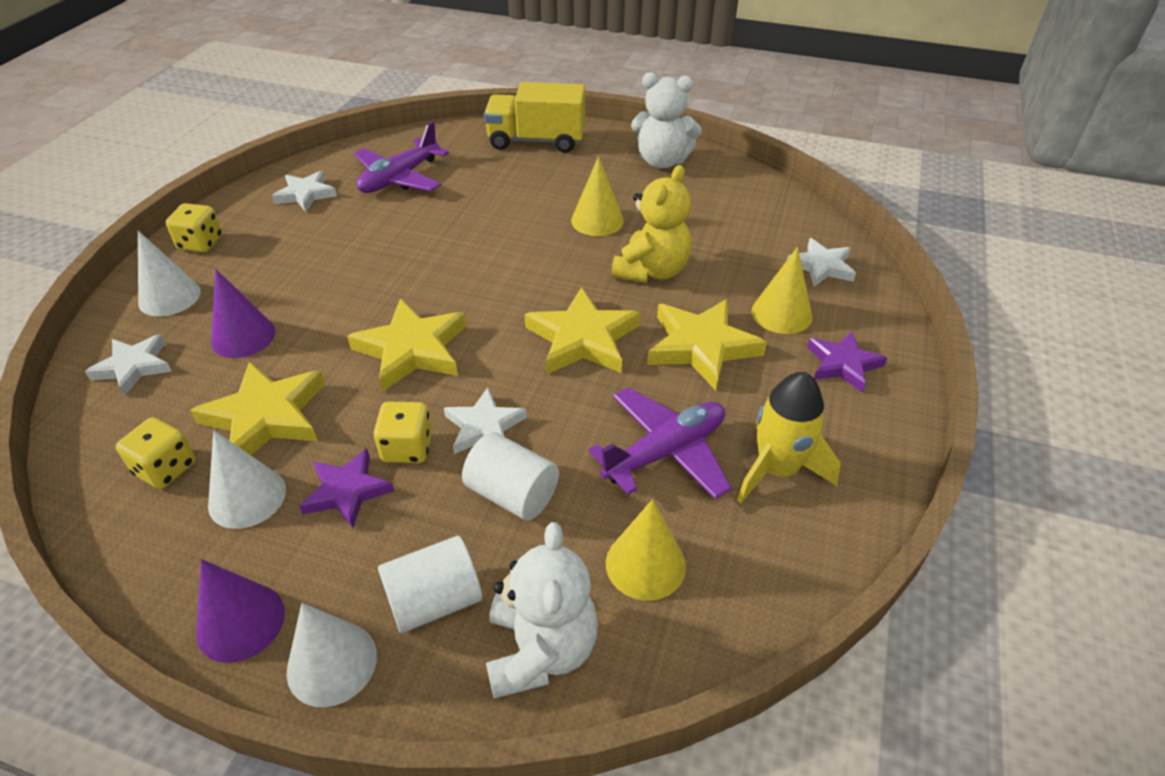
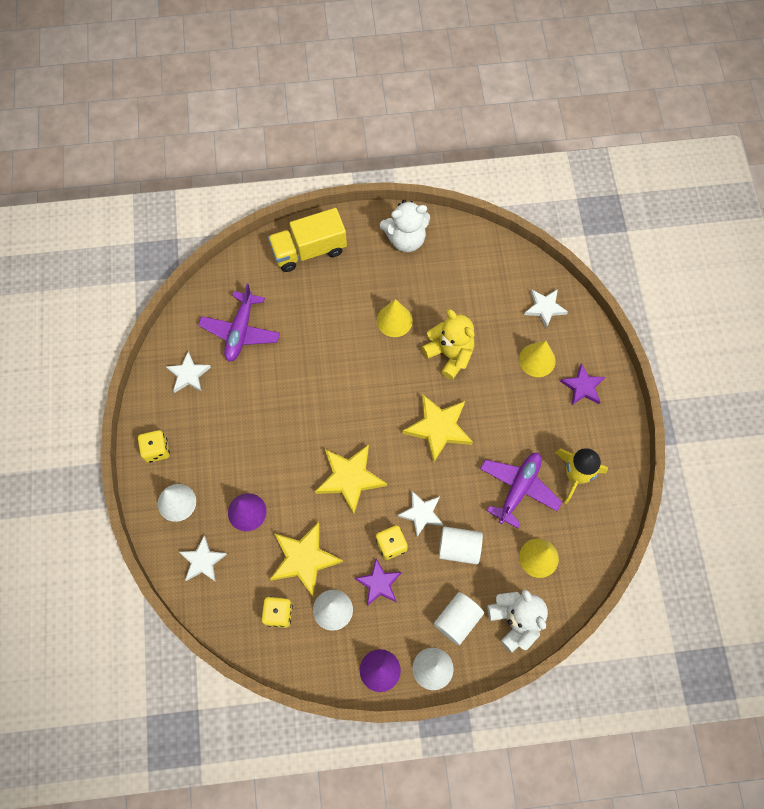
camera: 25 degrees left, 25 degrees up
(651, 271) = (450, 354): yellow teddy bear -> yellow teddy bear turned 45 degrees counterclockwise
(701, 346) = (504, 406): yellow star -> none

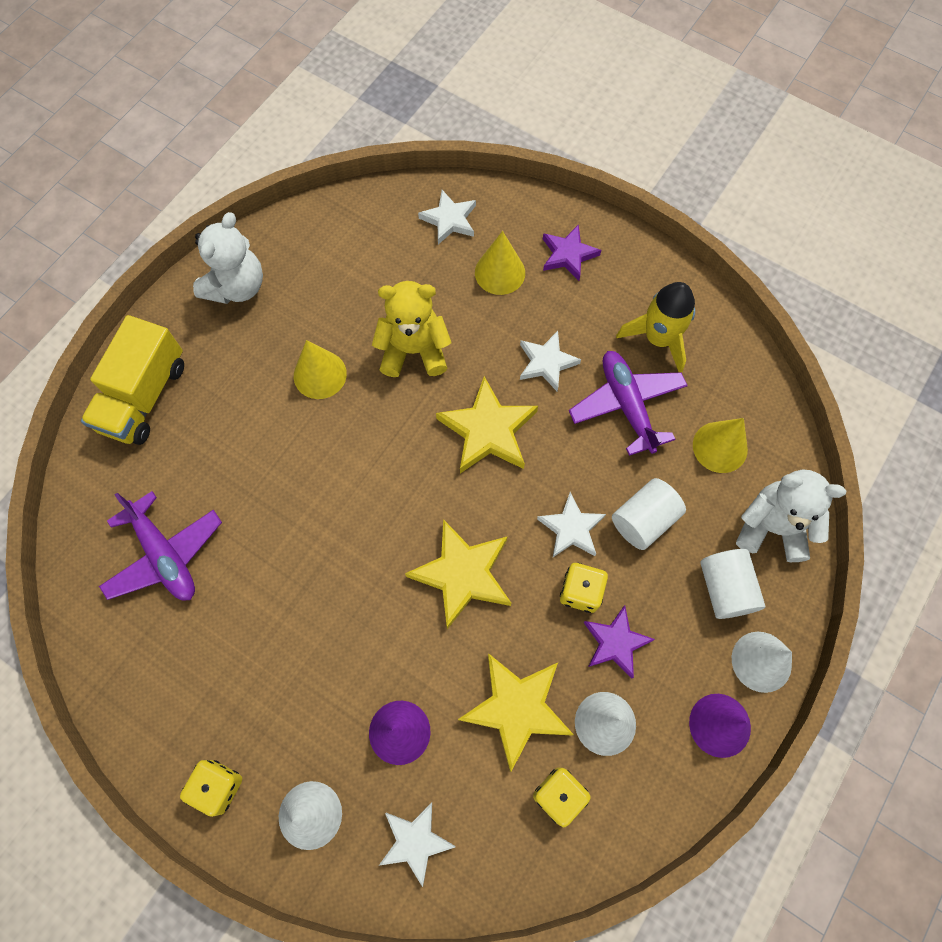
camera: 50 degrees left, 0 degrees up
(188, 374) = (158, 664): white star -> white star (546, 362)

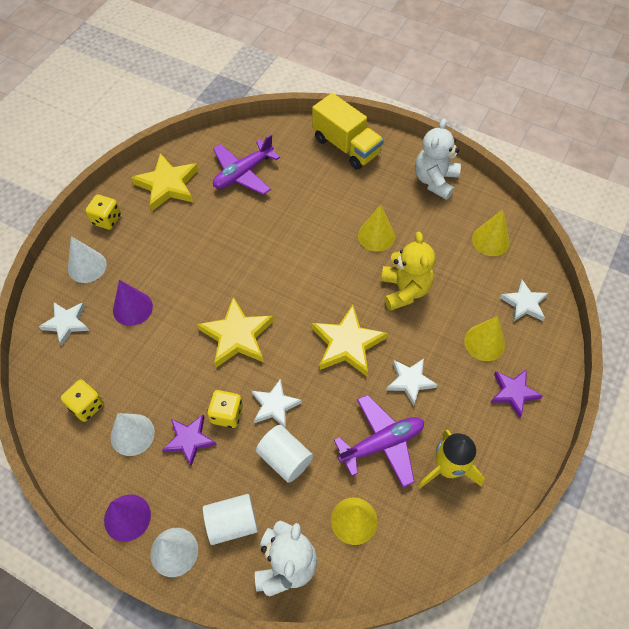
camera: 85 degrees right, 10 degrees down
(144, 396) = (346, 146): yellow truck -> yellow truck turned 150 degrees counterclockwise
(236, 286) = (435, 181): white teddy bear -> white teddy bear turned 90 degrees clockwise
(350, 238) = (490, 240): none -> yellow cone
(516, 708) = (145, 376): yellow star -> yellow star (167, 185)

